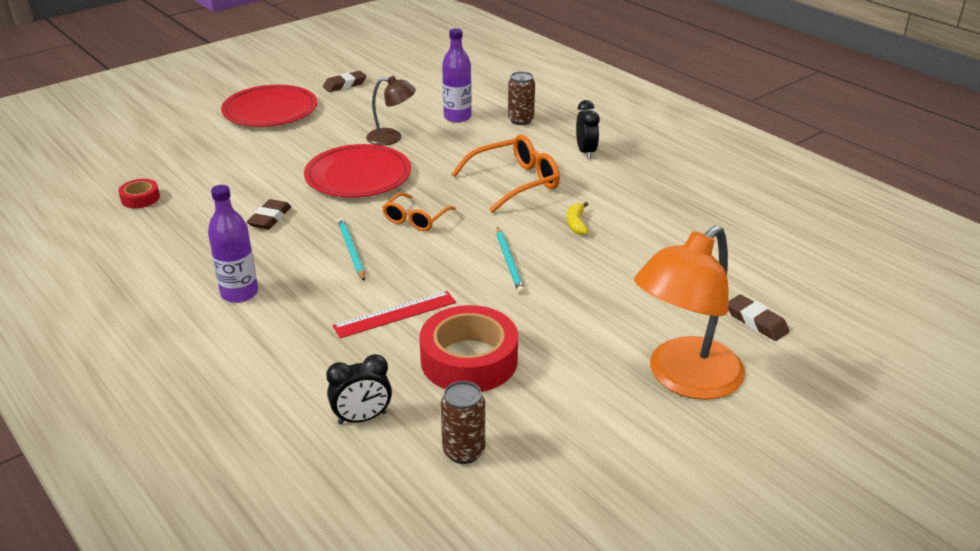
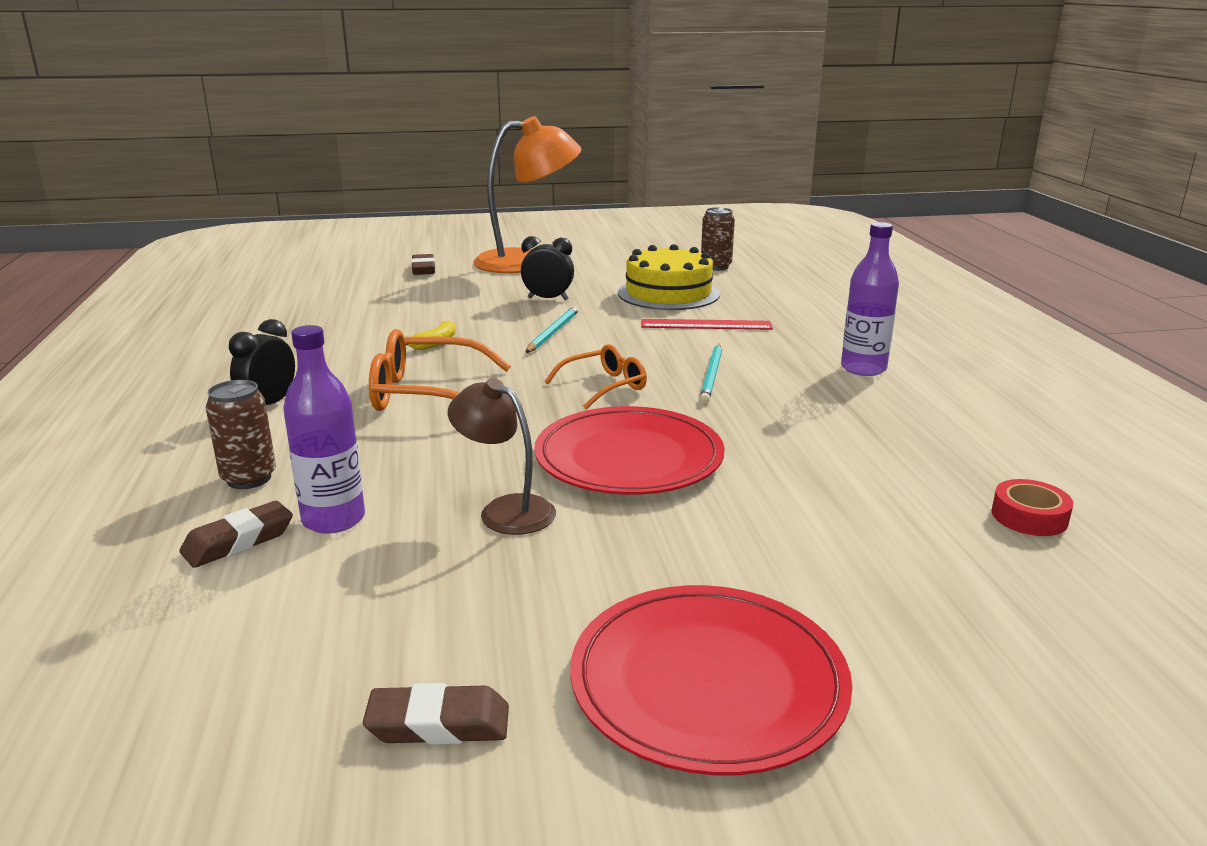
camera: 150 degrees left, 10 degrees down
(270, 218) = (802, 432): brown eraser -> brown eraser (238, 541)
(362, 418) = (777, 287): black clock -> black clock (548, 299)
(469, 360) = (668, 293): red tape -> yellow cake

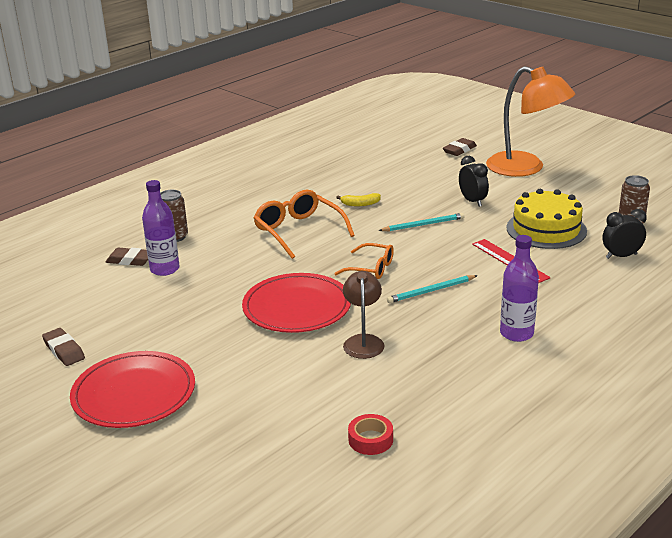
camera: 55 degrees right, 5 degrees up
(269, 405) = (240, 205): black clock -> black clock (621, 256)
(505, 510) = (212, 300): brown lamp -> brown lamp (363, 341)

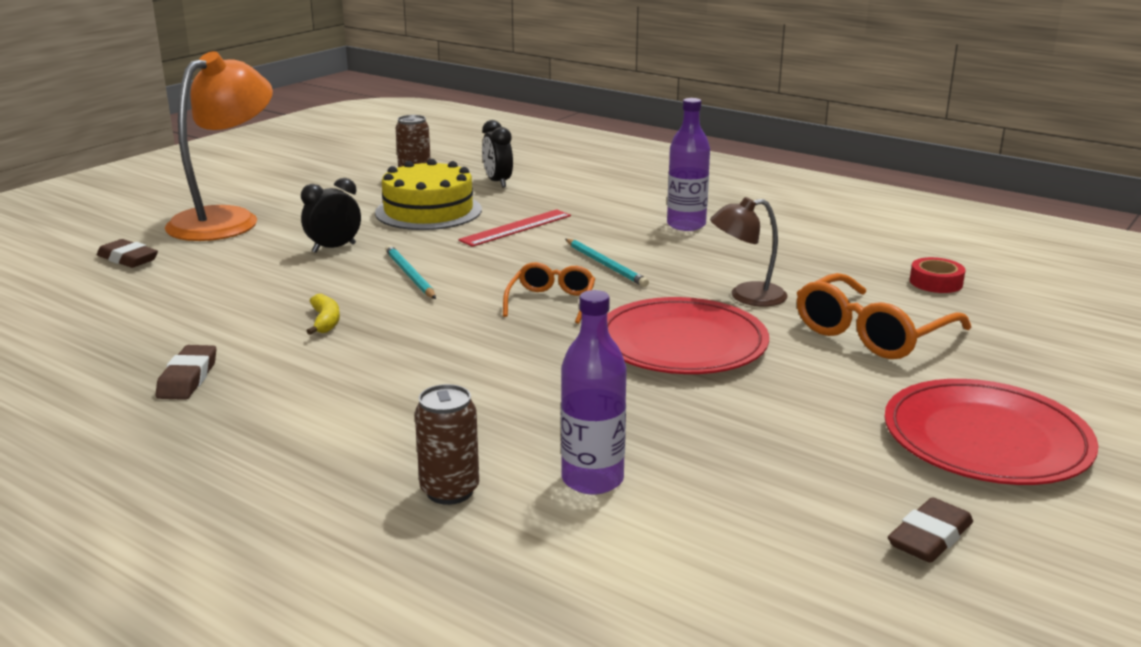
camera: 100 degrees left, 5 degrees down
(130, 260) = (563, 531): brown eraser -> brown eraser (188, 378)
(299, 231) = (427, 364): orange glasses -> orange glasses (872, 333)

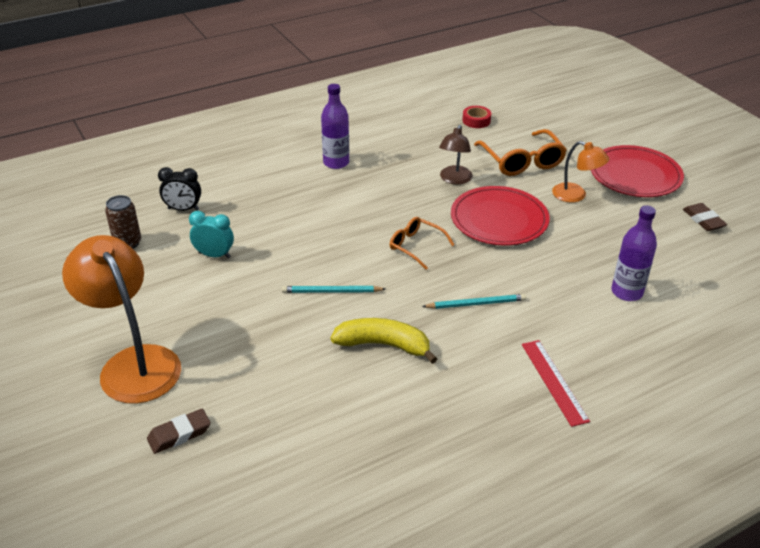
camera: 65 degrees left, 15 degrees up
(188, 378) = (435, 423): brown eraser -> none
(325, 321) = (383, 345): yellow banana -> yellow banana, size x1.89
(334, 248) = (251, 316): black clock -> none
(428, 211) = (214, 255): yellow cake -> turquoise clock
(450, 491) = (620, 341): brown can -> none
(516, 228) = (283, 226): red ruler -> red ruler (554, 381)
(605, 265) = (376, 211): turquoise pencil -> turquoise pencil (476, 304)
(832, 392) = (575, 195): none -> orange lamp

